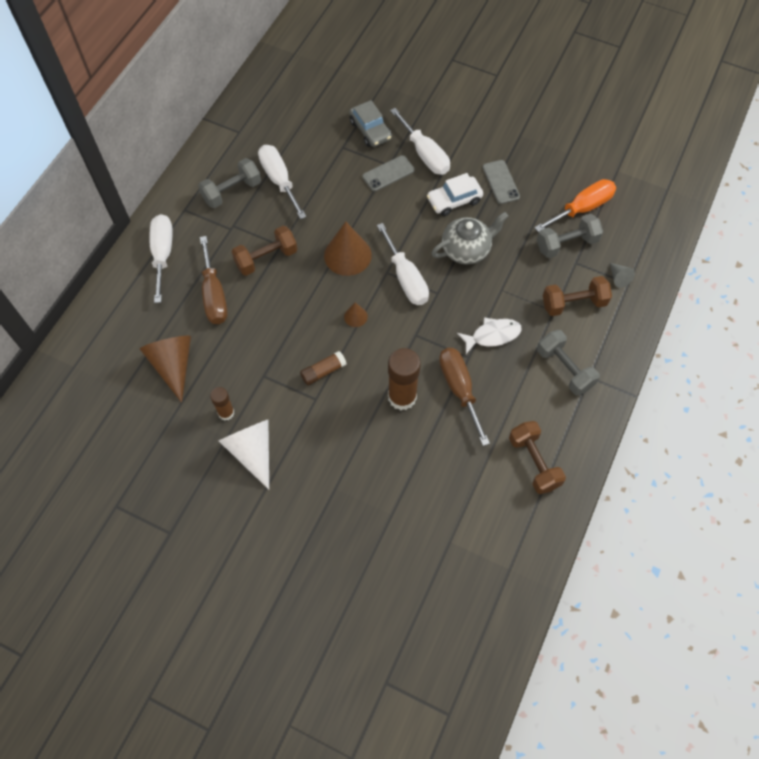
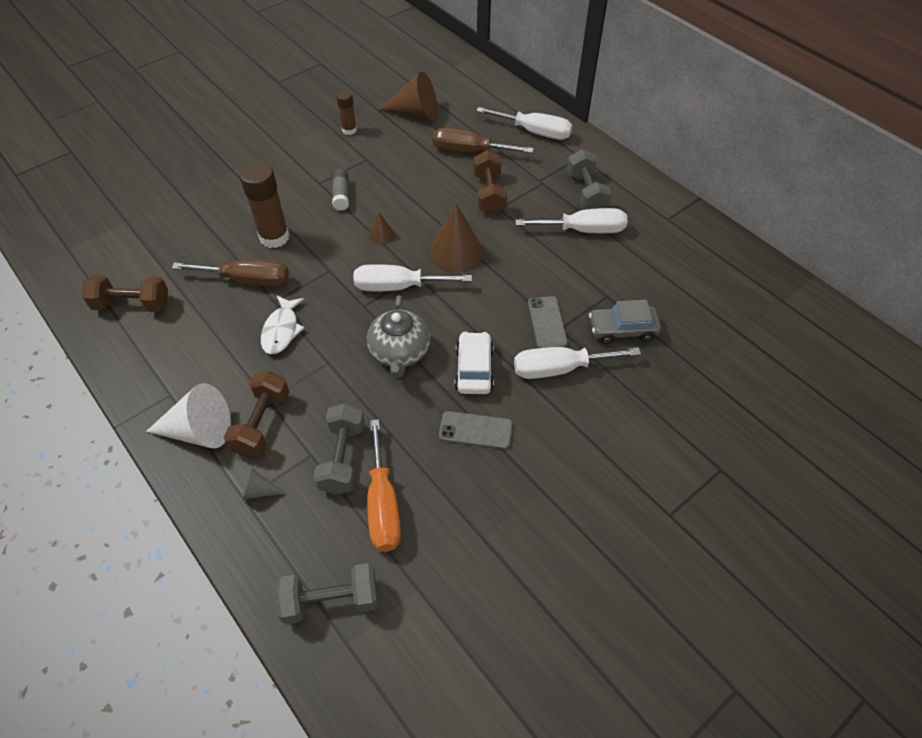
camera: 115 degrees right, 10 degrees down
(252, 451) = (304, 135): white cone -> white cone (199, 431)
(323, 371) = (341, 195): brown glue stick -> grey glue stick
(564, 369) = (197, 375): grey dumbbell -> grey dumbbell (331, 601)

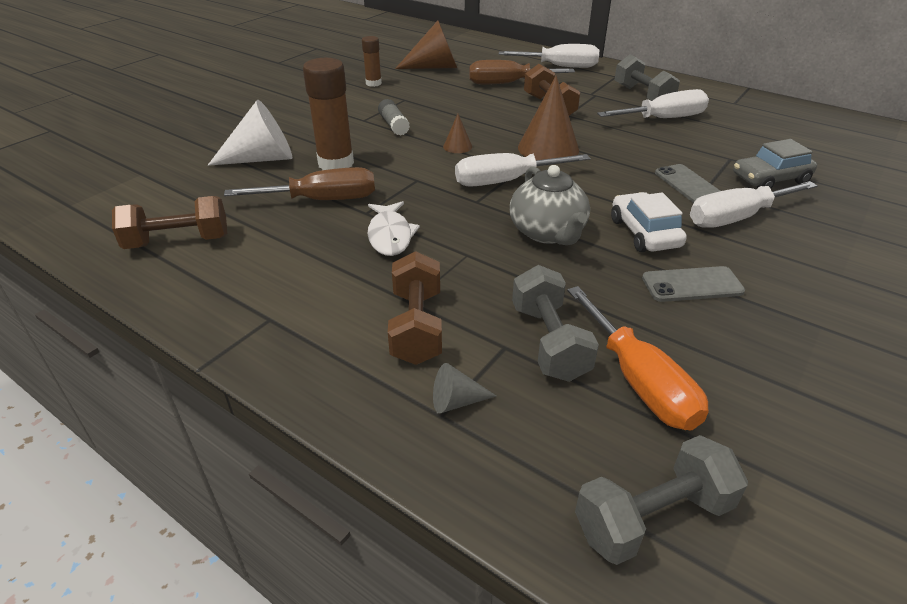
camera: 15 degrees left, 15 degrees down
(199, 431) = (331, 350): white cone -> white cone (262, 159)

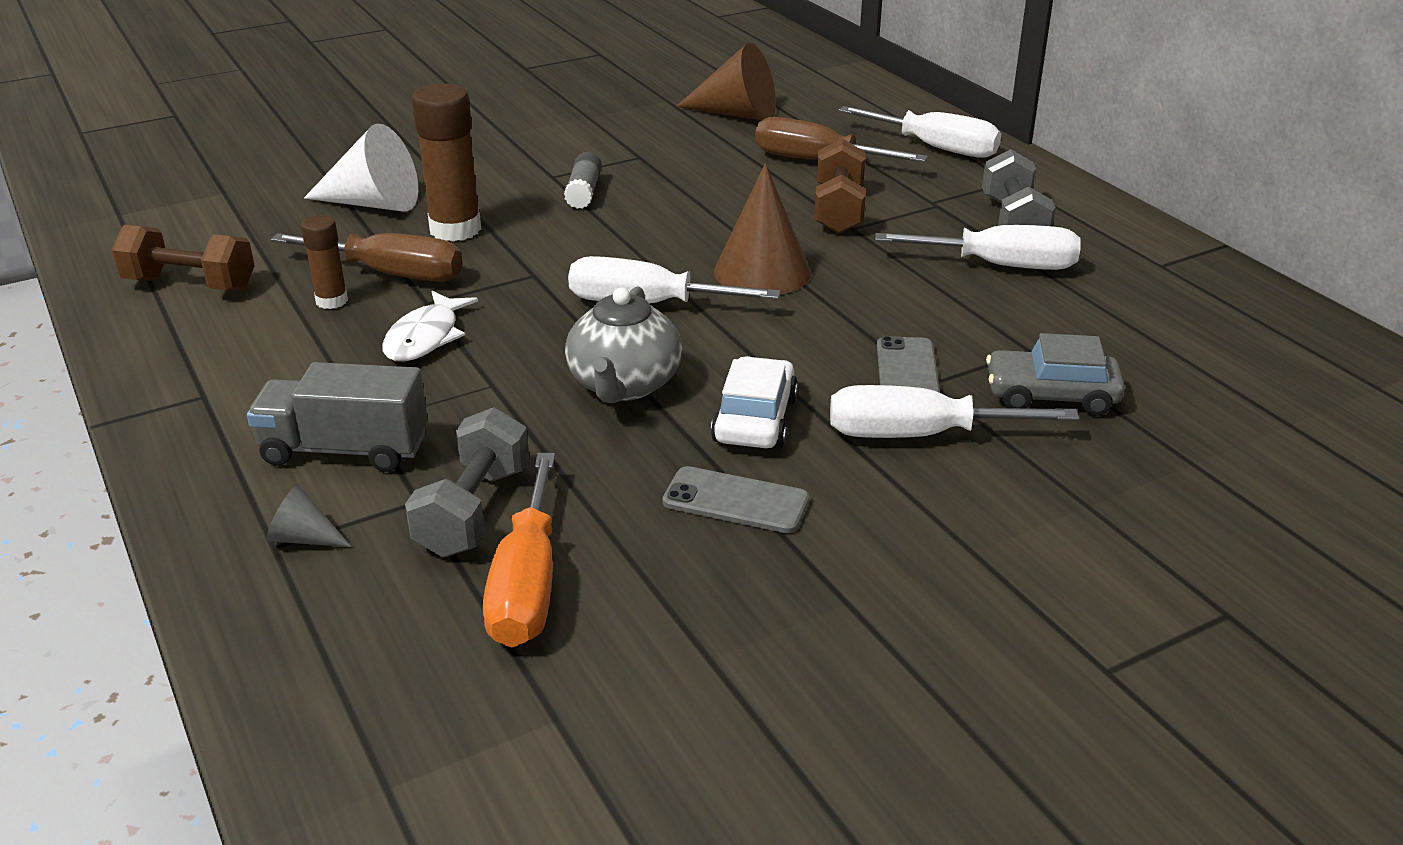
camera: 25 degrees right, 5 degrees down
(373, 83) = (621, 124): brown glue stick -> brown glue stick (332, 301)
(416, 327) = (345, 449): brown dumbbell -> grey truck
(457, 146) = (637, 241): brown cone -> none
(652, 518) = (377, 714): grey dumbbell -> none

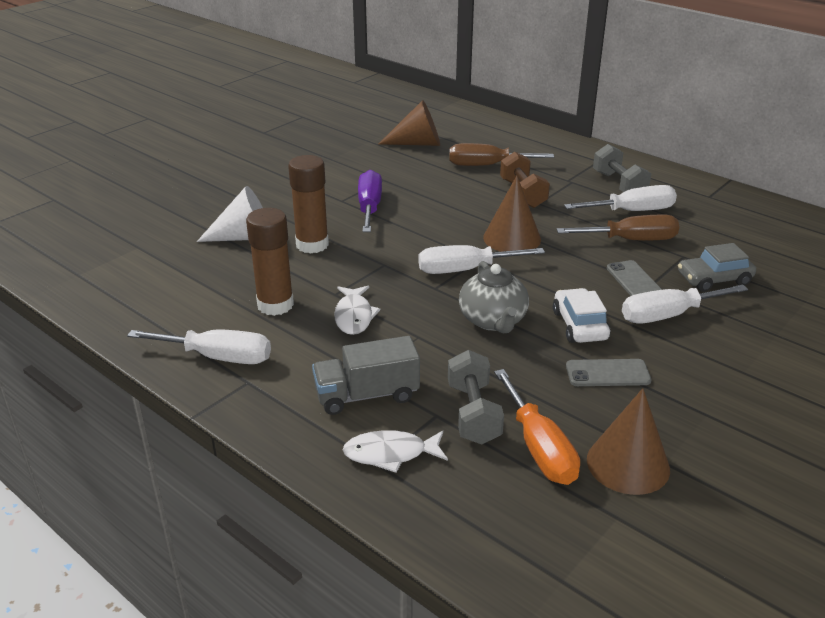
camera: 20 degrees left, 0 degrees up
(190, 284) = (173, 312): brown dumbbell -> none
(304, 538) = (390, 454): grey cone -> white fish
(332, 301) = (275, 305): brown glue stick -> brown glue stick, size x1.78
(391, 274) = (297, 280): brown screwdriver -> brown screwdriver (631, 240)
(584, 192) = (369, 207): grey glue stick -> purple screwdriver
(645, 644) = (628, 464): none -> brown cone
(936, 148) = (544, 147): white screwdriver -> white screwdriver (218, 357)

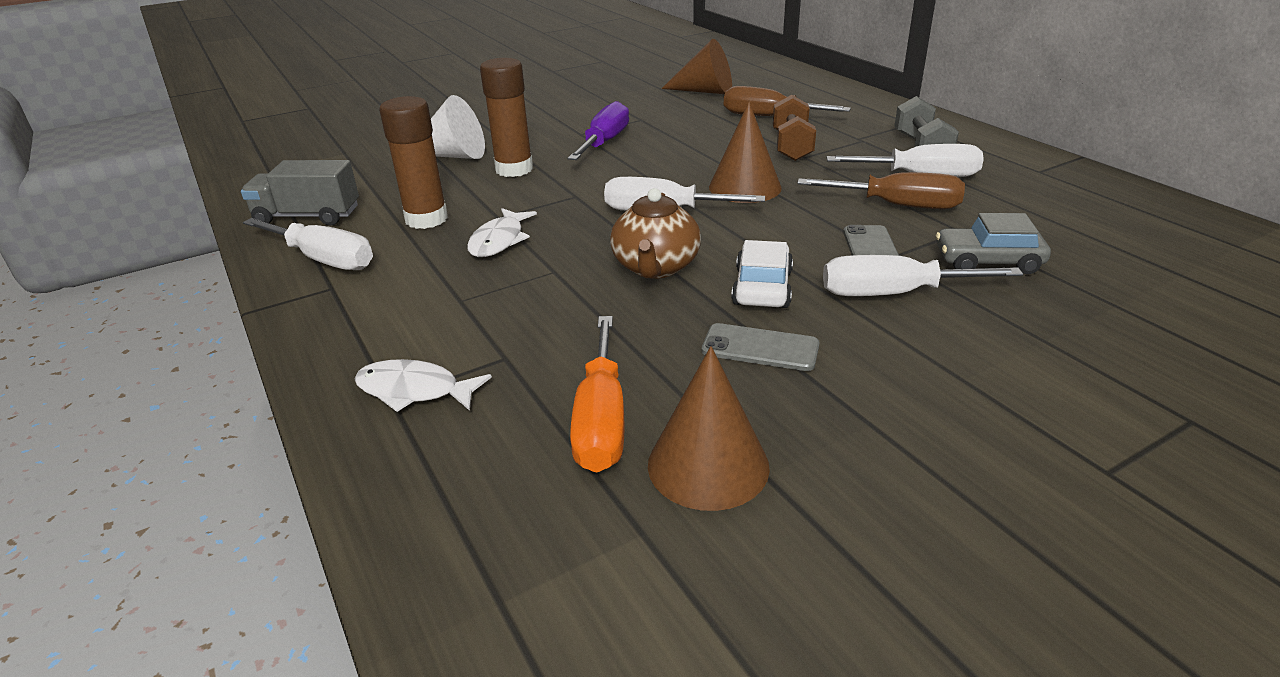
camera: 20 degrees right, 0 degrees up
(367, 395) = (443, 322): grey truck -> grey truck (308, 216)
(473, 413) = (550, 364): grey dumbbell -> none
(493, 320) = (656, 267): grey teapot -> brown teapot

